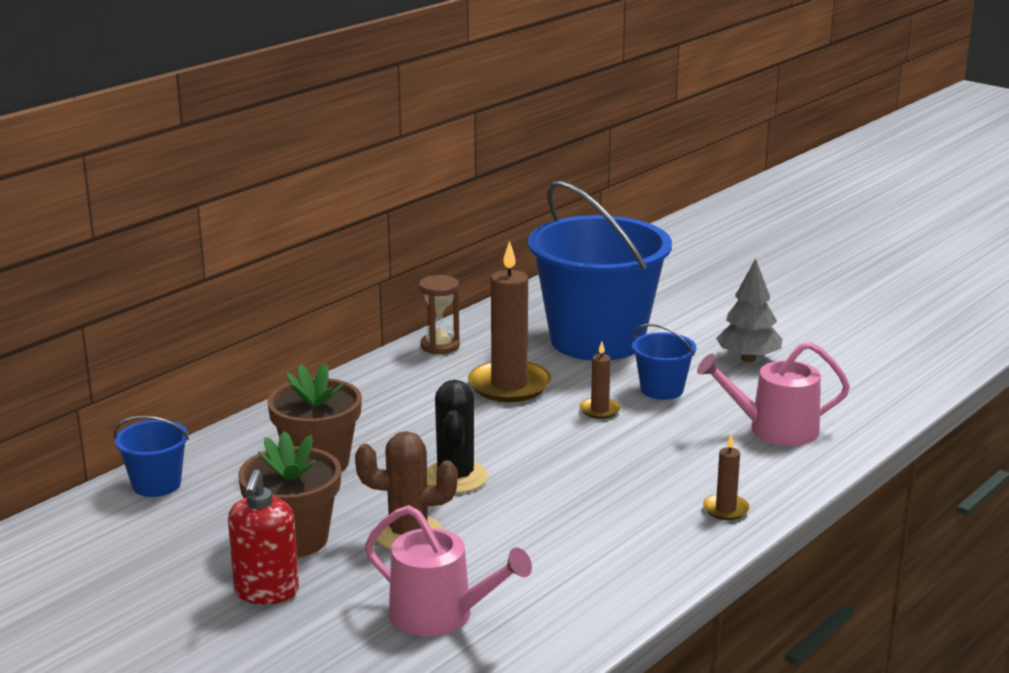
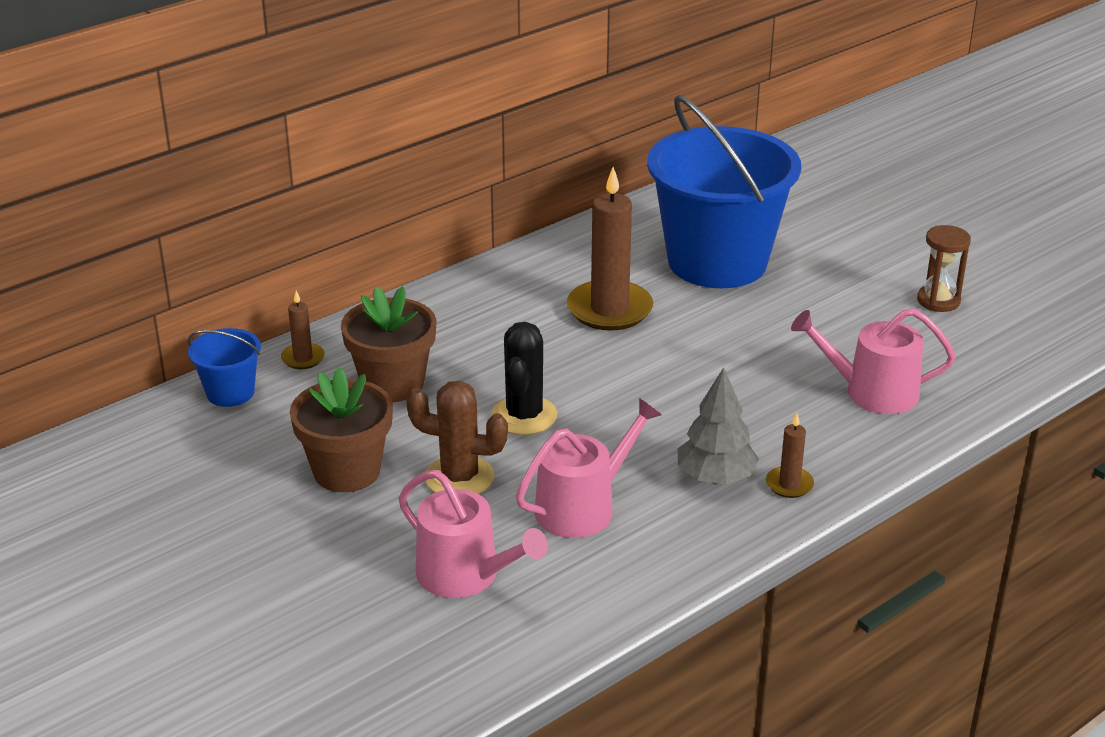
camera: 10 degrees right, 10 degrees up
(266, 592) = (305, 529): red soap dispenser -> none
(440, 346) = (552, 254): brown hourglass -> brown hourglass (938, 300)
(536, 547) = (582, 507): none -> pink watering can
(600, 410) = (694, 349): brown candle -> brown candle (303, 358)
(662, 389) = (767, 330): blue bucket -> none
(748, 359) = (871, 300): grey tree -> grey tree (715, 477)

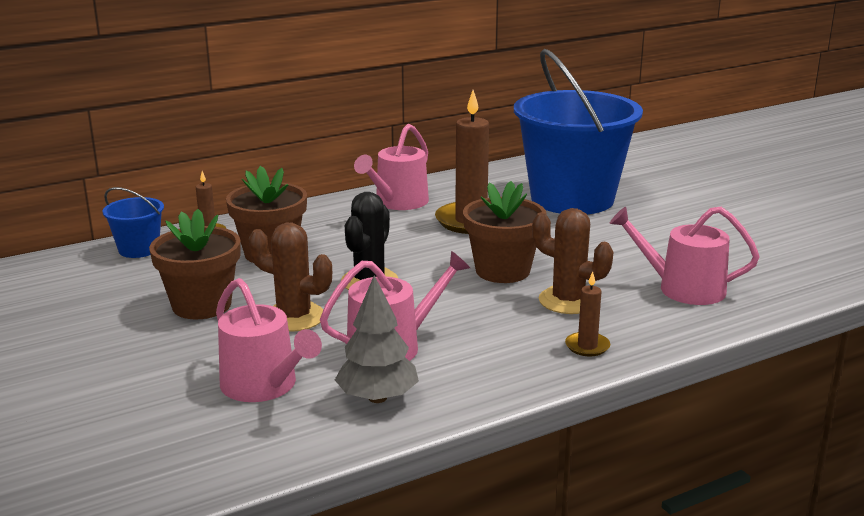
camera: 10 degrees right, 10 degrees down
(512, 286) = (398, 202): none -> pink watering can
(669, 385) = (502, 271): none -> brown flower pot
(715, 477) = (521, 336): grey tree -> grey tree (377, 398)
(753, 422) = (568, 301): none -> brown cactus
(938, 300) = (758, 234): brown hourglass -> none

